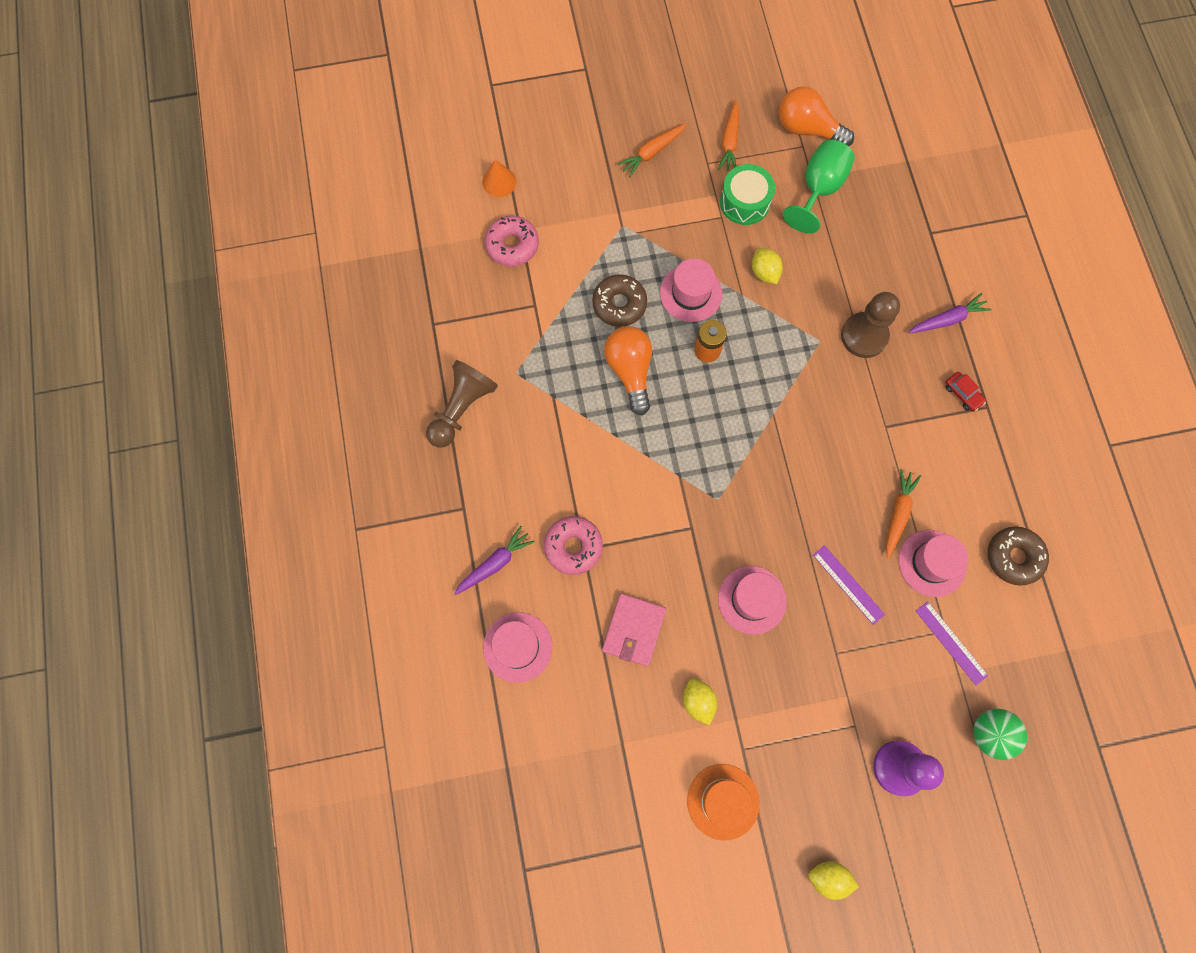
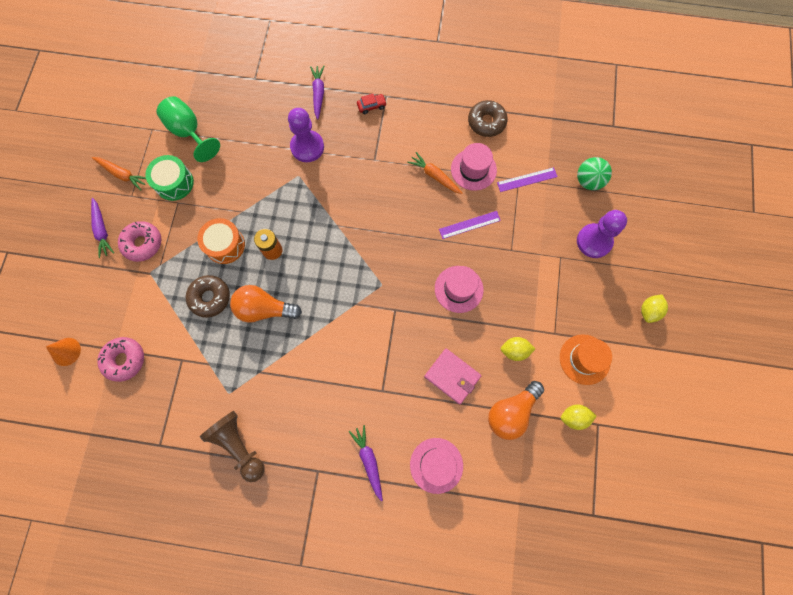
camera: 70 degrees left, 0 degrees up
(573, 547) = (378, 397): pink donut -> pink donut (143, 243)
(652, 152) = (102, 230): orange carrot -> purple carrot
(691, 293) = (225, 245): pink hat -> orange drum
(764, 272) = (233, 191): yellow lemon -> yellow lemon (574, 417)
(807, 129) = (140, 121): orange light bulb -> orange light bulb (511, 412)
(864, 336) = (307, 147): brown pawn -> purple pawn

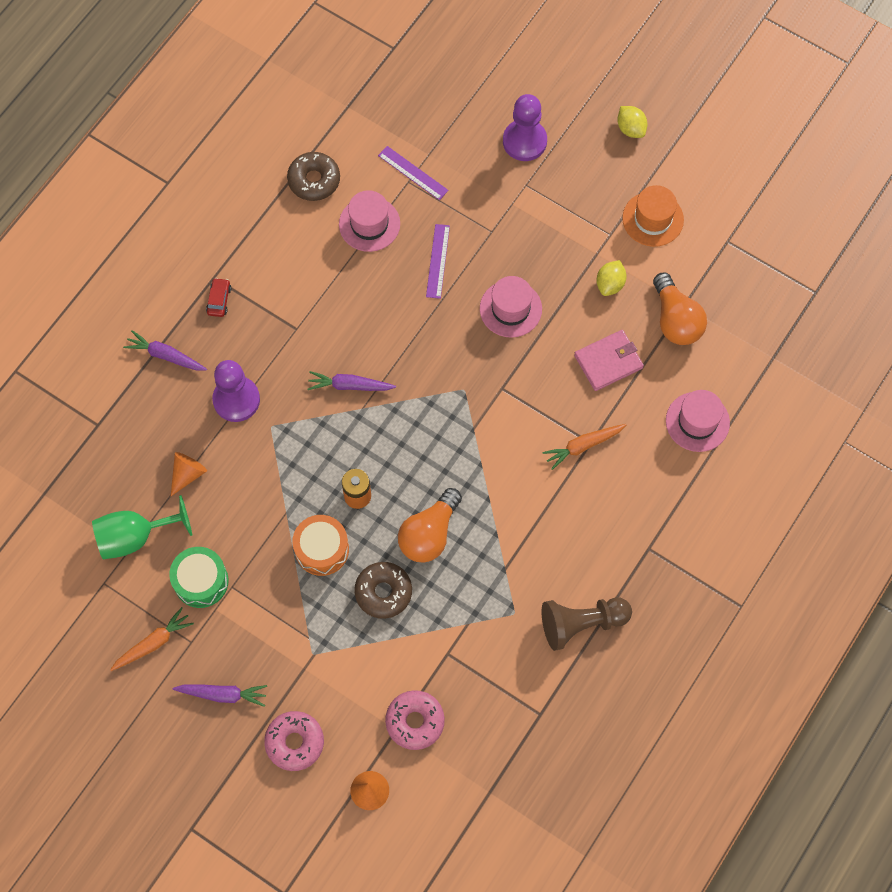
camera: 65 degrees left, 5 degrees down
(143, 243) = (268, 649): pink donut -> pink donut (295, 742)
(243, 142) = (187, 474): none -> orange cone
(369, 461) = (662, 489): purple carrot -> purple carrot (350, 386)
(434, 176) = (355, 270): orange carrot -> orange carrot (583, 446)
(527, 179) = (413, 173): purple ruler -> purple ruler turned 60 degrees counterclockwise
(574, 417) = (709, 260): yellow lemon -> none
(588, 181) = (449, 110): green ball -> none

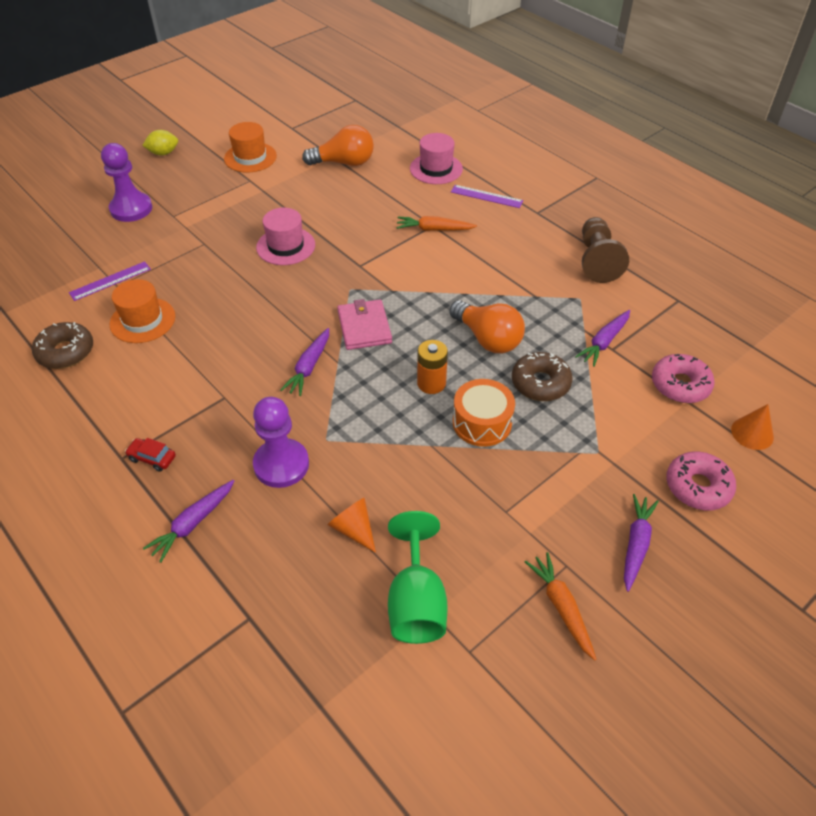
camera: 75 degrees left, 20 degrees down
(201, 581) = (492, 541): green drum -> none
(369, 224) = (142, 320): pink hat -> orange hat
(437, 261) = (211, 282): purple ruler -> purple ruler (486, 196)
(455, 644) = (604, 342): none -> purple carrot
(583, 446) = (434, 229): orange carrot -> orange carrot turned 105 degrees clockwise
(608, 361) = (363, 202): pink wallet -> pink wallet (364, 327)
(610, 284) = (294, 188): yellow lemon -> none

